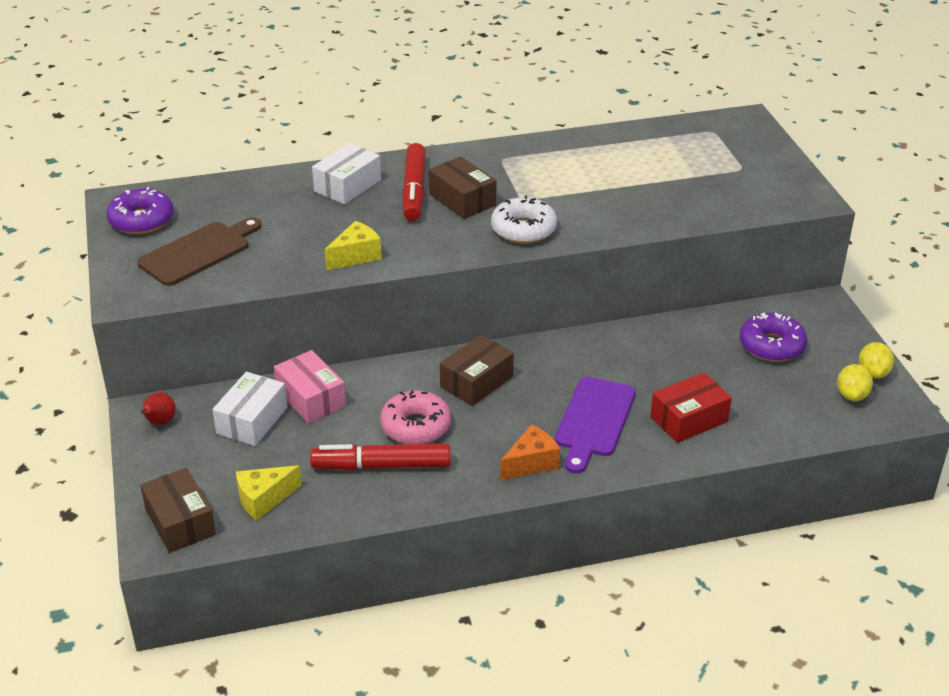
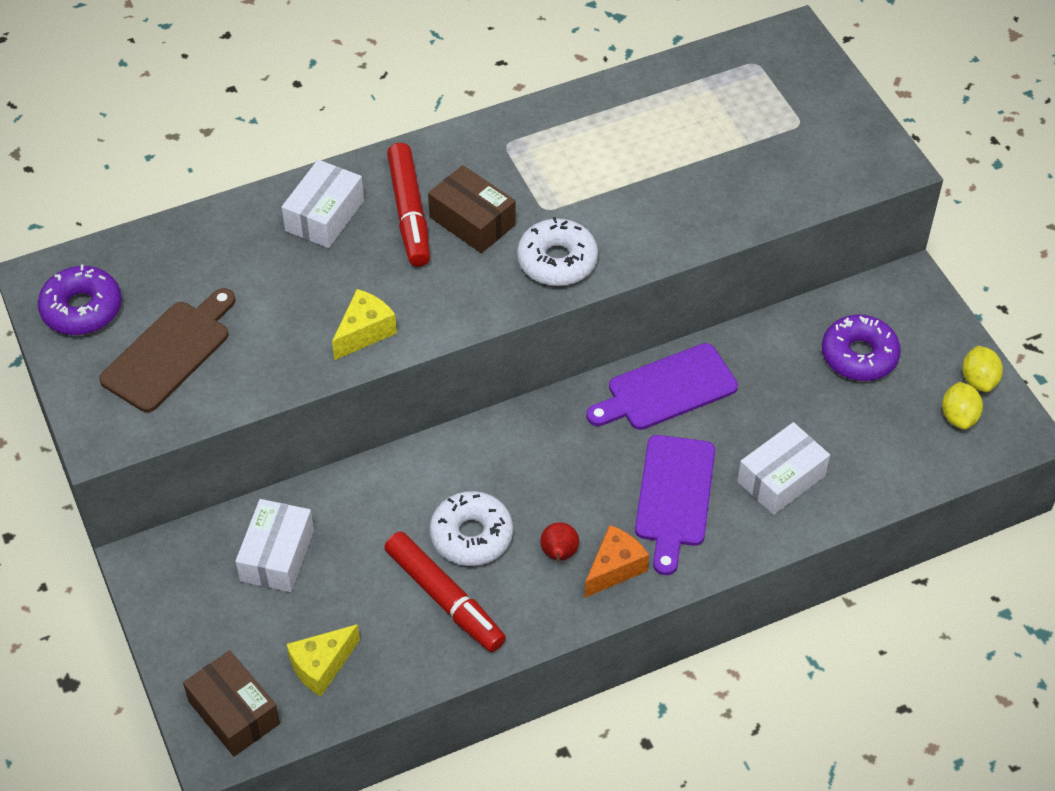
camera: 10 degrees left, 15 degrees up
(159, 422) = (168, 574): red pear -> red pear (559, 554)
(311, 398) = (338, 512): pink box -> none
(381, 466) = (445, 598): red marker -> red marker turned 120 degrees counterclockwise
(416, 426) = (471, 535): pink donut -> white donut
(476, 382) = (527, 459): brown box -> none
(603, 350) = (666, 389): none -> purple cutting board
(689, 419) = (781, 479): red box -> white box

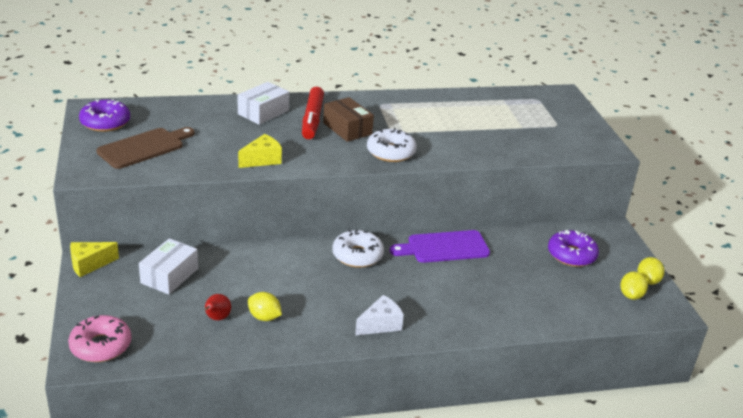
camera: 10 degrees right, 20 degrees down
(234, 712) = (101, 346): brown box -> pink donut
(321, 666) = (169, 334): yellow cheese -> yellow cheese (89, 264)
(445, 598) = (264, 317): red marker -> yellow lemon
(471, 535) = (294, 290): white donut -> white donut (357, 255)
(559, 554) = (347, 310): red pear -> red pear (217, 318)
(614, 568) = (380, 324): orange cheese -> white cheese
(674, 496) = (432, 297): purple cutting board -> none
(781, 479) = (505, 302): white box -> none

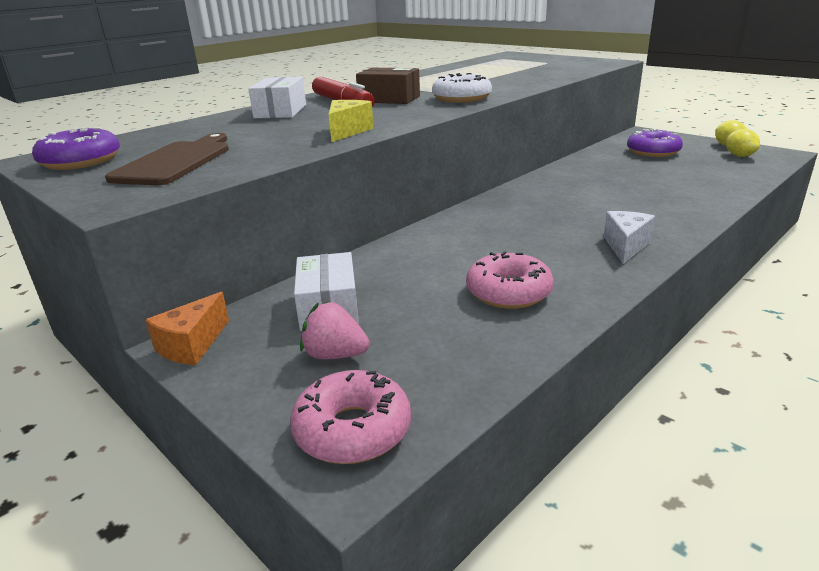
camera: 30 degrees left, 5 degrees down
(89, 264) = (192, 345): yellow cheese -> orange cheese
(138, 306) = (335, 355): none -> pink strawberry
(217, 318) = (458, 318): red pear -> none
(264, 317) = (508, 292): yellow lemon -> pink donut
(357, 255) = (500, 211): white donut -> none
(444, 247) = (559, 180): purple cutting board -> none

